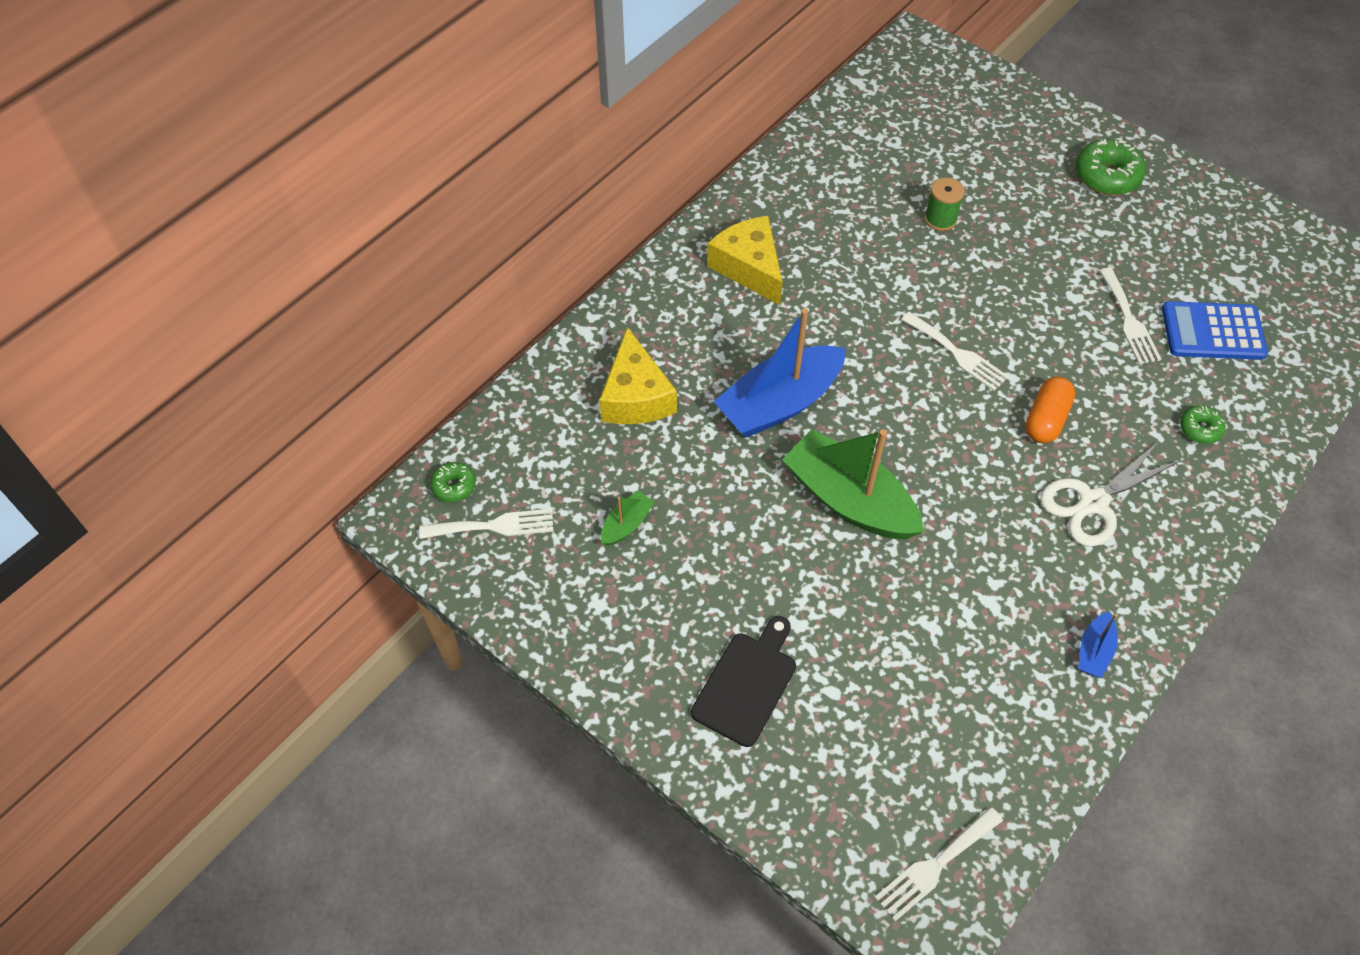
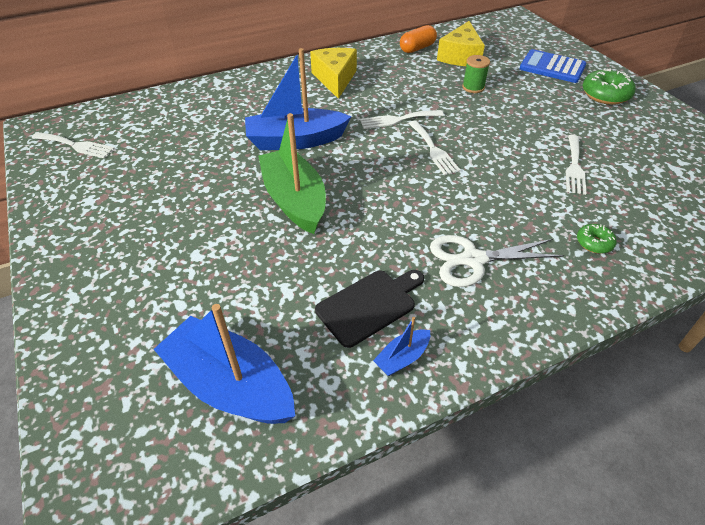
camera: 25 degrees right, 10 degrees down
(454, 486) = (77, 122): green donut -> none
(626, 524) = (147, 168): green boat -> none
(636, 396) = (215, 114): yellow cheese -> yellow cheese (460, 56)
(747, 684) = (129, 277): black cutting board -> black cutting board (369, 305)
(935, 866) = (139, 464): white fork -> white fork (397, 119)
(955, 753) = (230, 384): none -> blue boat
(1046, 419) = (471, 201): orange capsule -> orange capsule (417, 48)
(1213, 332) = (640, 191): blue calculator -> blue calculator (552, 67)

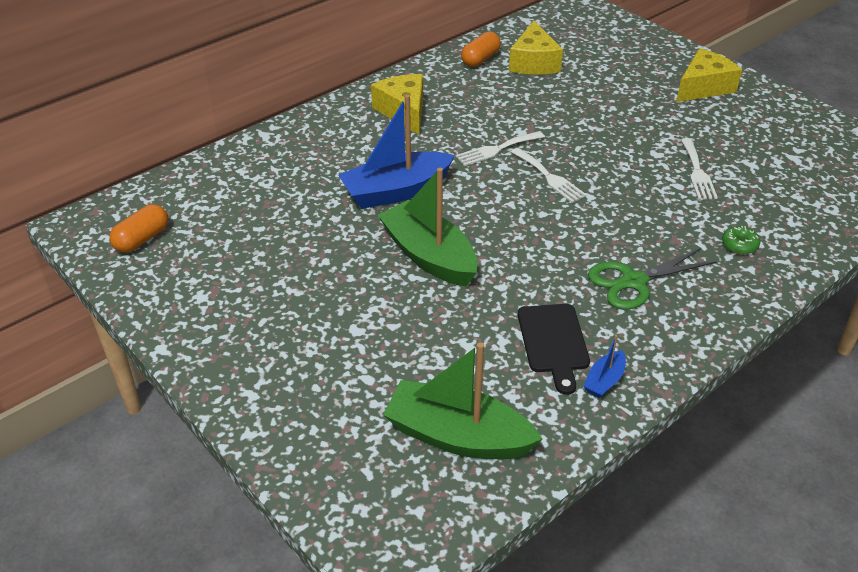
camera: 15 degrees left, 5 degrees down
(76, 145) = (142, 239): white fork -> orange capsule
(230, 384) = (457, 436): blue boat -> green boat
(369, 305) = (553, 342): black cutting board -> black cutting board turned 135 degrees clockwise
(473, 87) = (562, 99): green spool -> none
(473, 260) = (633, 282): white scissors -> green scissors
(552, 67) = (638, 62): blue calculator -> none
(605, 95) = (703, 87): green donut -> yellow cheese

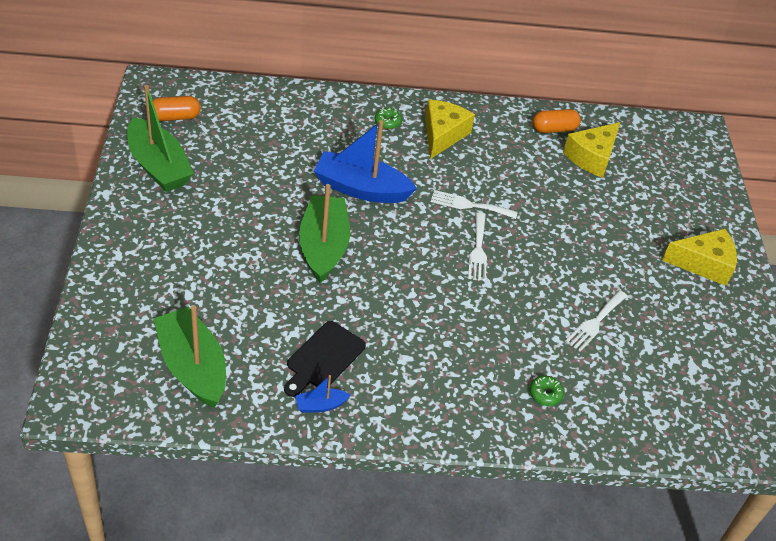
camera: 35 degrees right, 5 degrees up
(184, 290) = (158, 166): none -> green boat
(346, 128) = (387, 122): none -> green donut
(633, 282) = (431, 361): green scissors -> none

